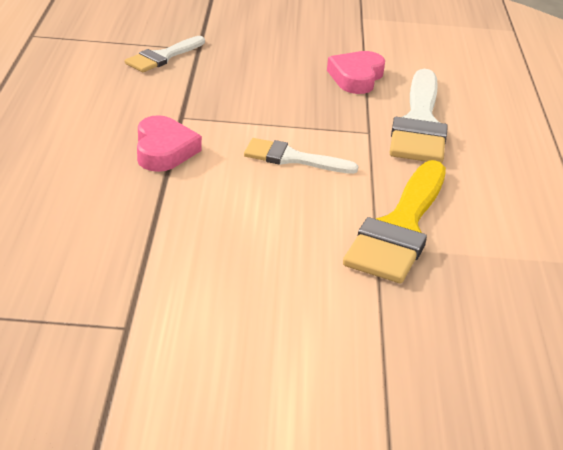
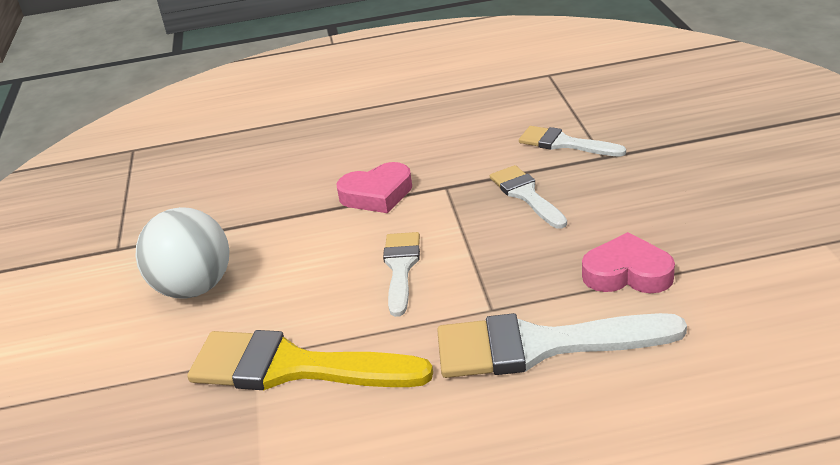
camera: 85 degrees right, 0 degrees up
(227, 88) = (526, 195): none -> white brush
(249, 273) = (194, 288): none -> white ball

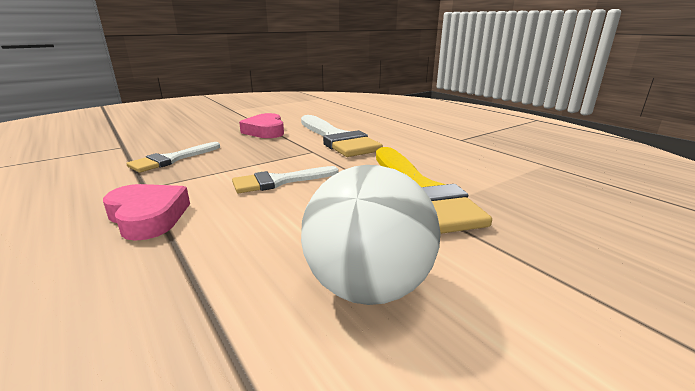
camera: 120 degrees left, 10 degrees down
(564, 143) = (90, 158): white brush -> none

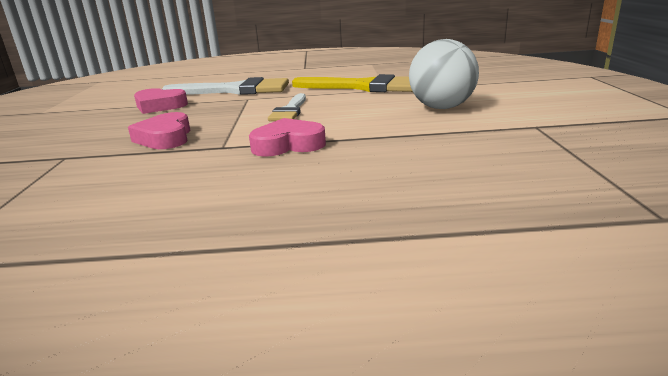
camera: 55 degrees left, 0 degrees up
(172, 159) = (165, 138): white brush -> pink heart

